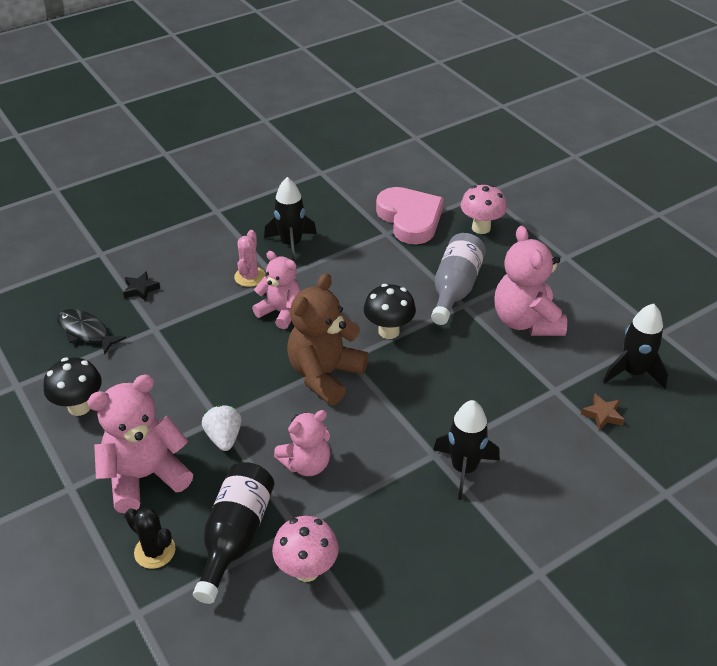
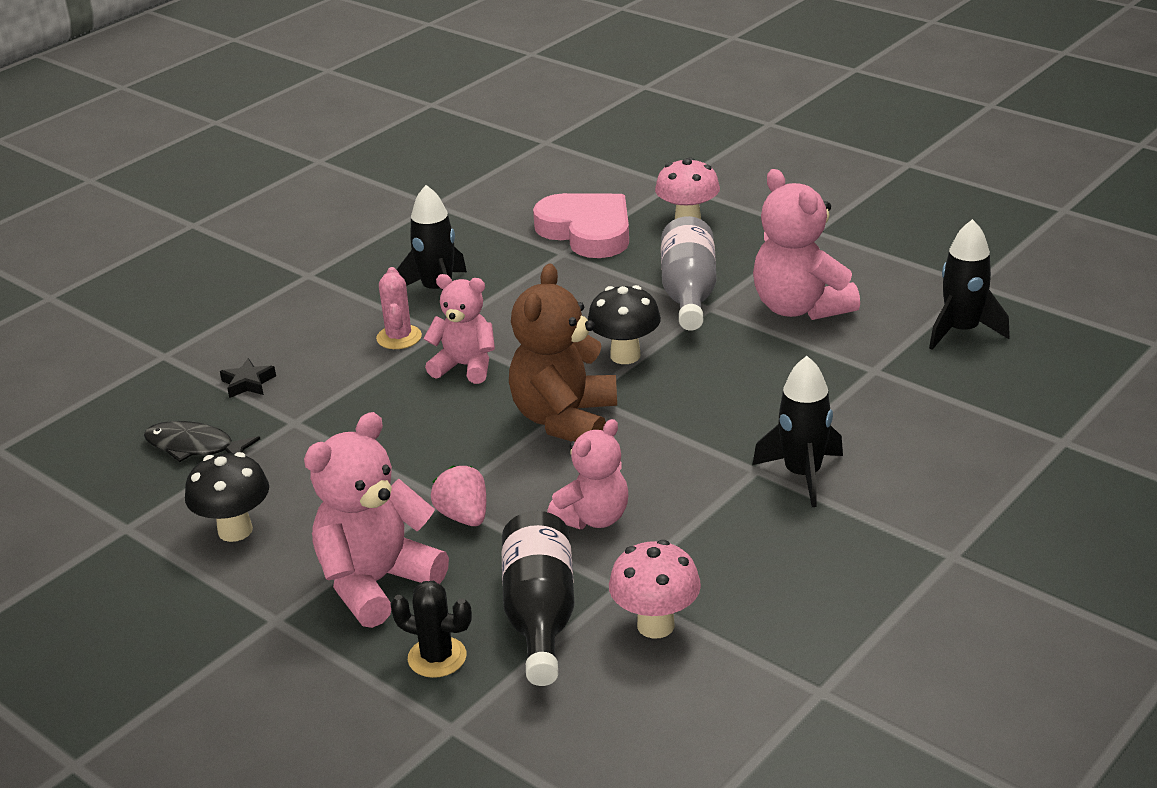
camera: 15 degrees left, 10 degrees down
(224, 437) = (463, 516): white strawberry -> pink strawberry
(602, 415) = (947, 381): brown star -> none

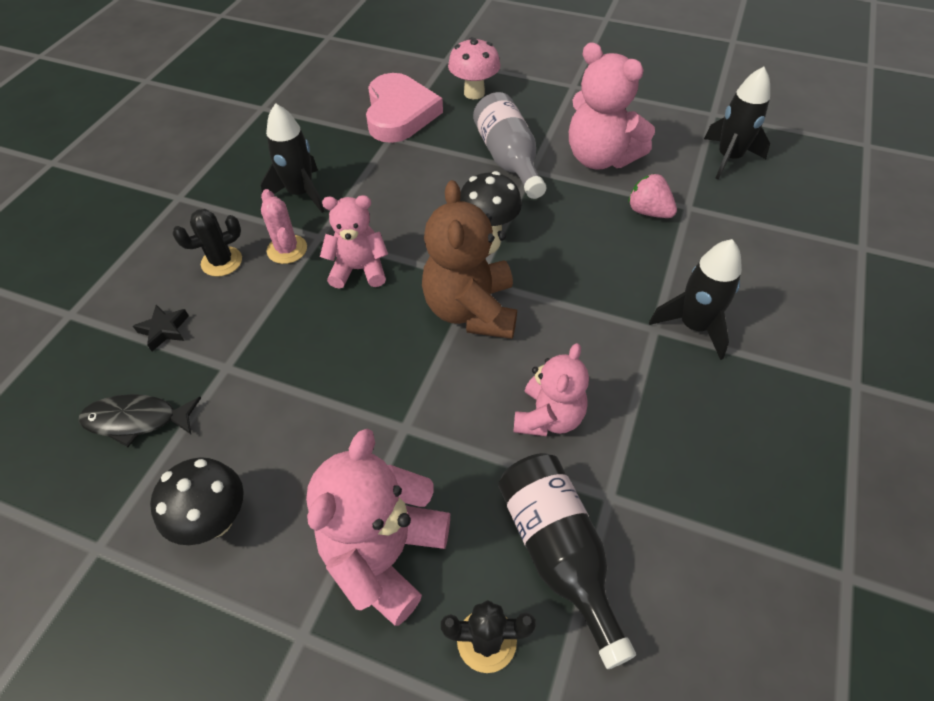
camera: 20 degrees left, 20 degrees up
(328, 337) = (222, 262): none -> black cactus
(463, 516) = (432, 445): pink strawberry -> pink strawberry (648, 212)
(587, 231) = (399, 114): pink heart -> pink heart turned 60 degrees clockwise
(655, 625) = (666, 535): pink mushroom -> none

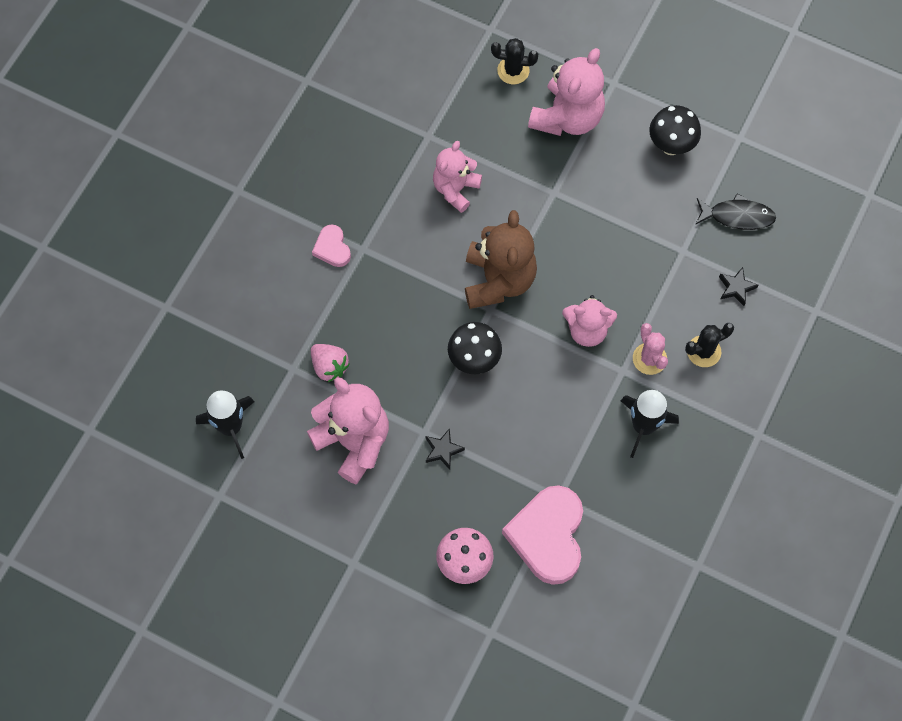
camera: 175 degrees left, 15 degrees up
(509, 159) = (443, 450): grey bottle -> black star
(558, 552) = (466, 108): black bottle -> none
(694, 326) = (332, 248): black rocket -> pink heart

